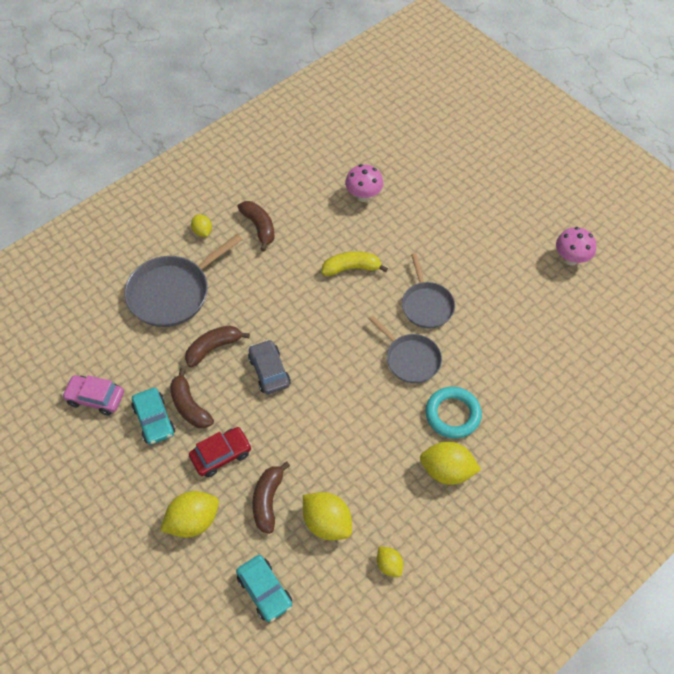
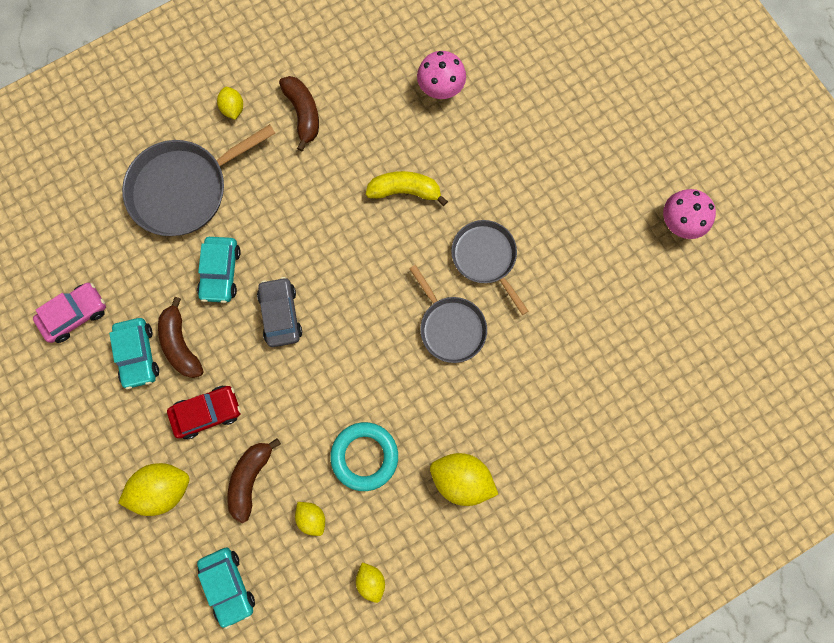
camera: 10 degrees right, 20 degrees up
(95, 398) = (75, 314): pink car -> pink car turned 120 degrees clockwise
(213, 348) = (221, 272): brown banana -> turquoise car
(327, 523) = (312, 517): yellow lemon -> yellow lemon, size x0.56
(426, 305) = (485, 257): grey pan -> grey pan turned 150 degrees clockwise
(452, 414) = (484, 408): turquoise ring -> turquoise ring (364, 456)

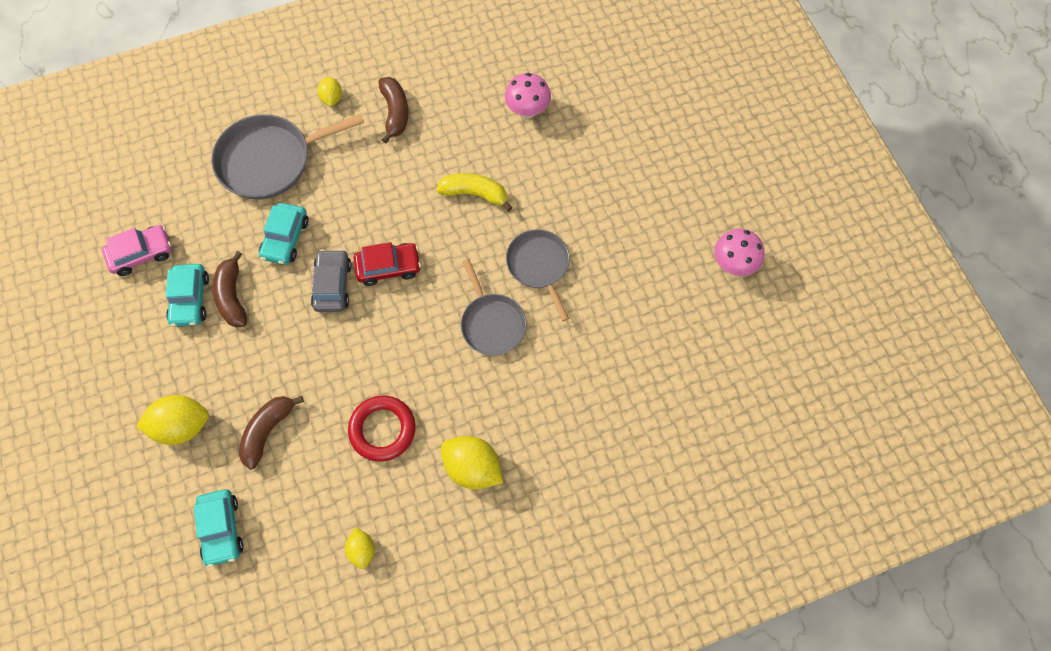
camera: 10 degrees right, 10 degrees down
(207, 412) = (242, 363): red car -> red car (388, 267)
(312, 517) = (318, 478): yellow lemon -> none
(364, 456) = (382, 429): turquoise ring -> red ring

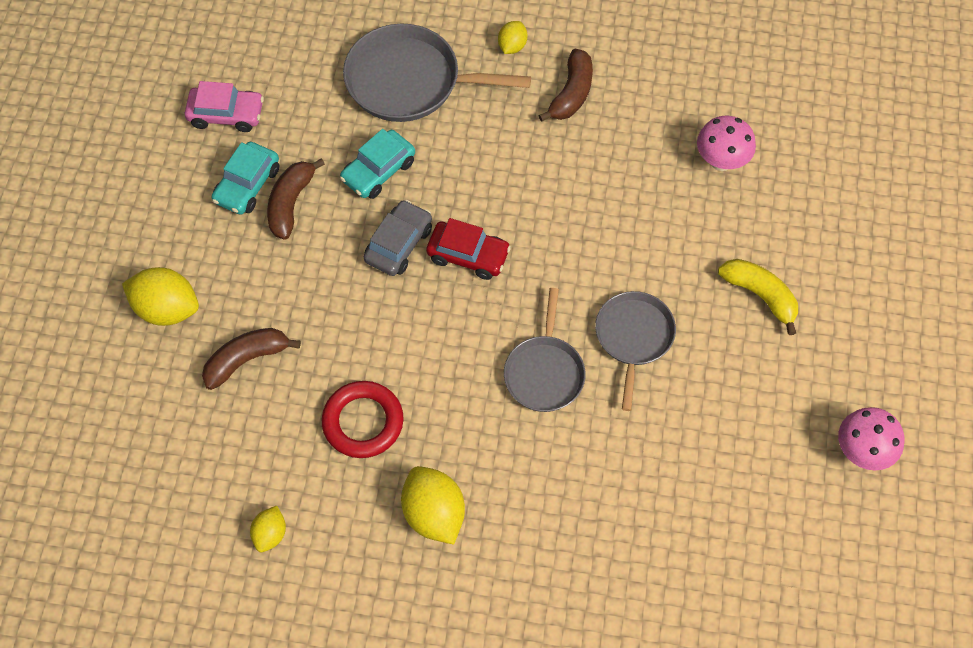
camera: 30 degrees right, 5 degrees down
(221, 529) = (145, 433): turquoise car -> none
(475, 194) = (608, 224): yellow banana -> yellow banana (760, 296)

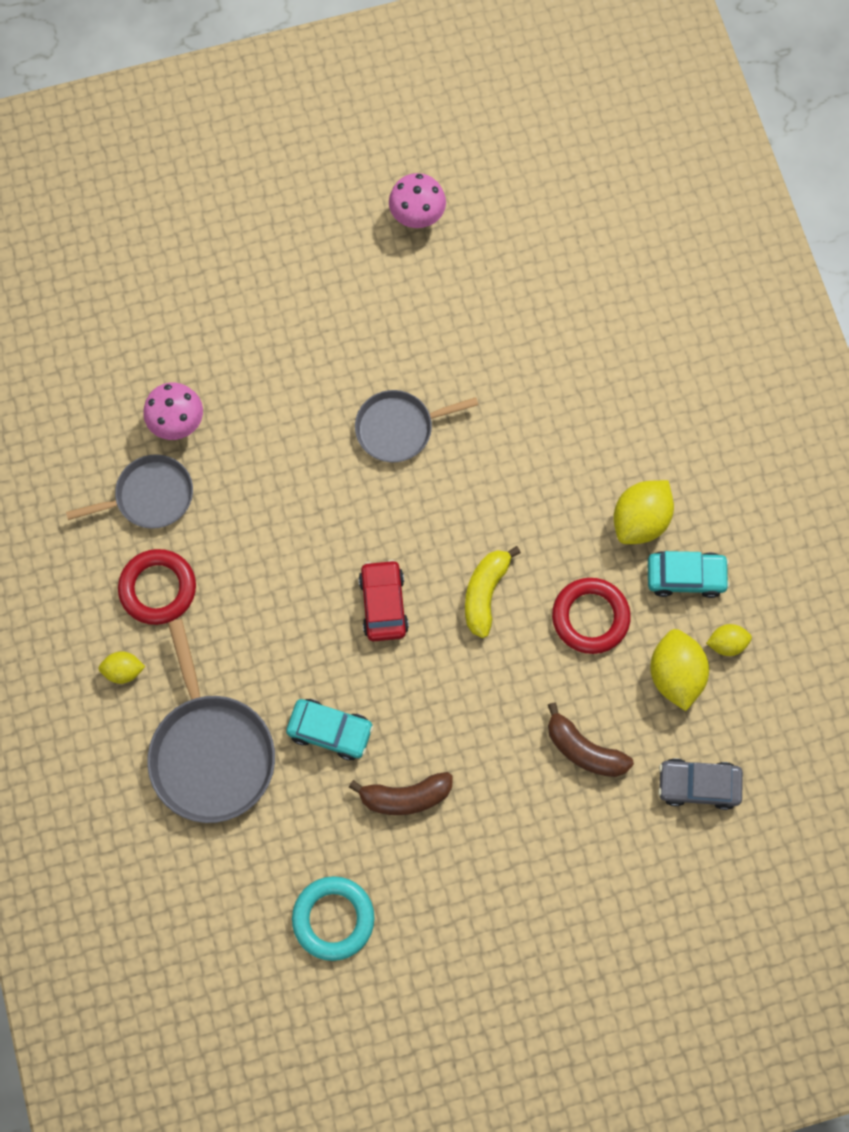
camera: 115 degrees left, 10 degrees up
(167, 309) = (571, 852): yellow lemon -> yellow lemon (675, 674)
(226, 114) = (333, 918): pink car -> turquoise ring
(247, 185) = (404, 851): turquoise car -> turquoise car (685, 576)
(399, 244) = (401, 672): grey car -> grey car (698, 785)
(544, 373) = (468, 487): grey pan -> grey pan (150, 496)
(571, 93) = (158, 588): brown banana -> red ring
(760, 296) = (307, 341): yellow banana -> yellow banana (485, 593)

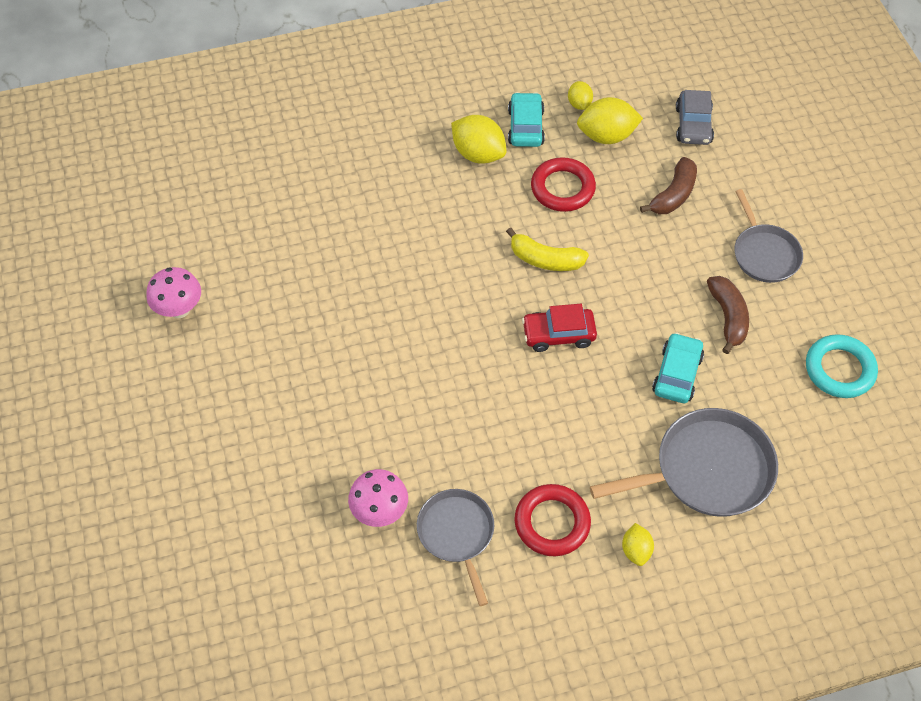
camera: 90 degrees left, 15 degrees down
(398, 428) = (392, 323): grey pan -> grey pan (764, 254)

